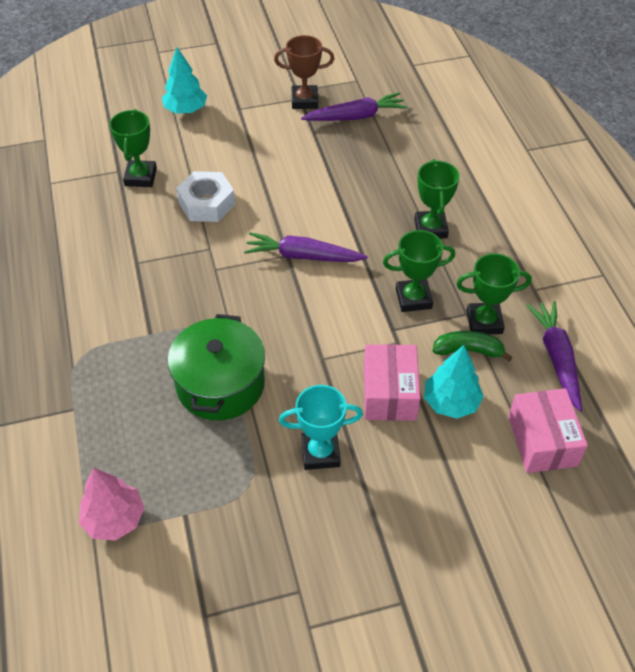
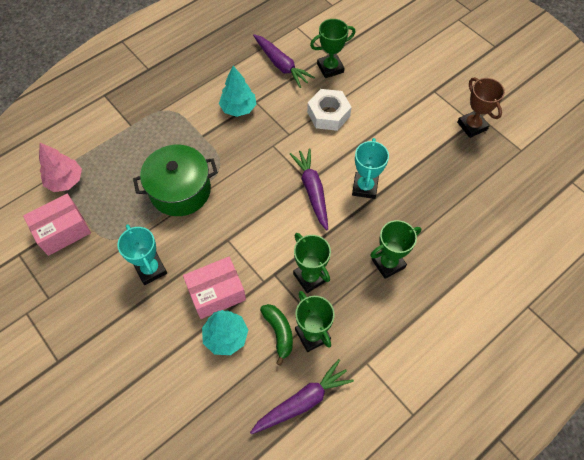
camera: 65 degrees right, 10 degrees up
(186, 110) = (410, 61): turquoise tree -> turquoise tree (238, 108)
(326, 211) = (364, 187): none -> turquoise trophy
(355, 116) = (478, 166): purple carrot -> purple carrot (281, 65)
(542, 441) = (218, 413): pink box -> pink box (63, 231)

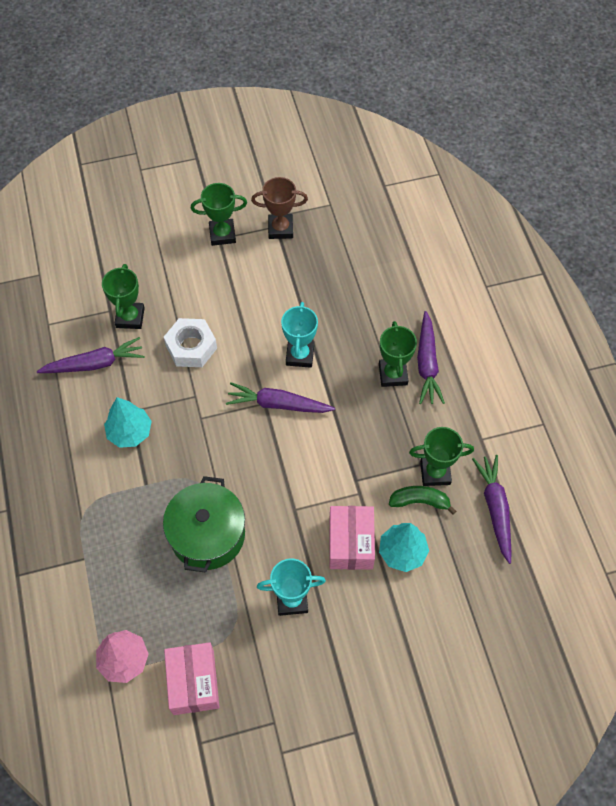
camera: 65 degrees left, 0 degrees up
(310, 277) = (374, 449): green trophy -> green trophy (222, 234)
(364, 187) = (300, 355): turquoise trophy -> turquoise trophy turned 60 degrees clockwise
(415, 287) = (427, 364): none -> purple carrot

